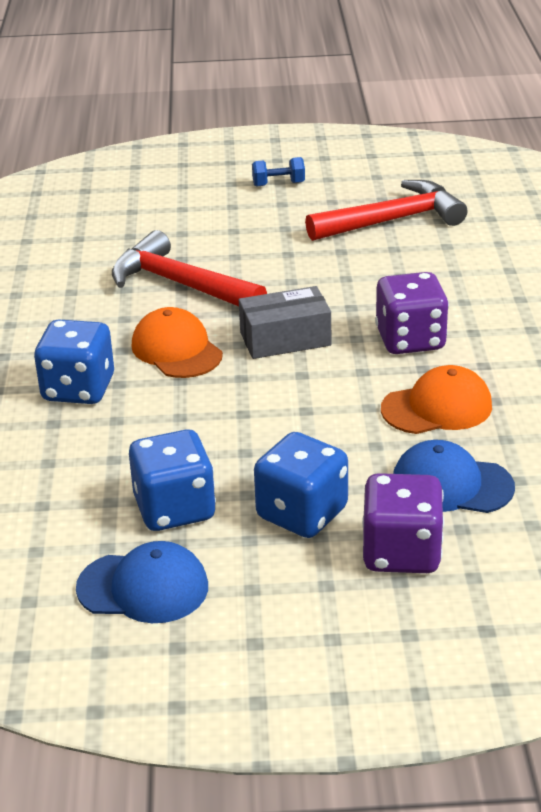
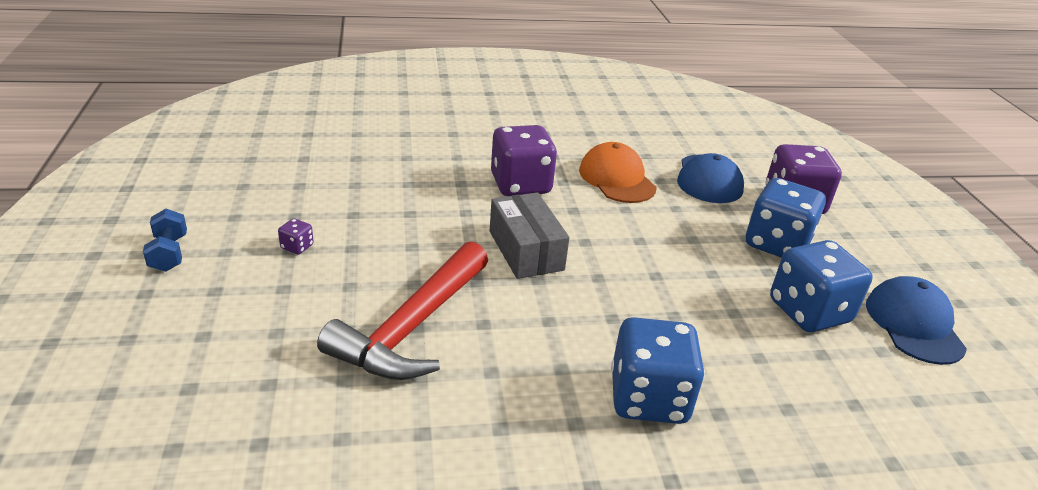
camera: 100 degrees left, 0 degrees up
(176, 350) = (555, 323): orange cap -> none
(288, 230) = (297, 247): none -> purple dice
(393, 220) = (295, 182): red hammer -> none

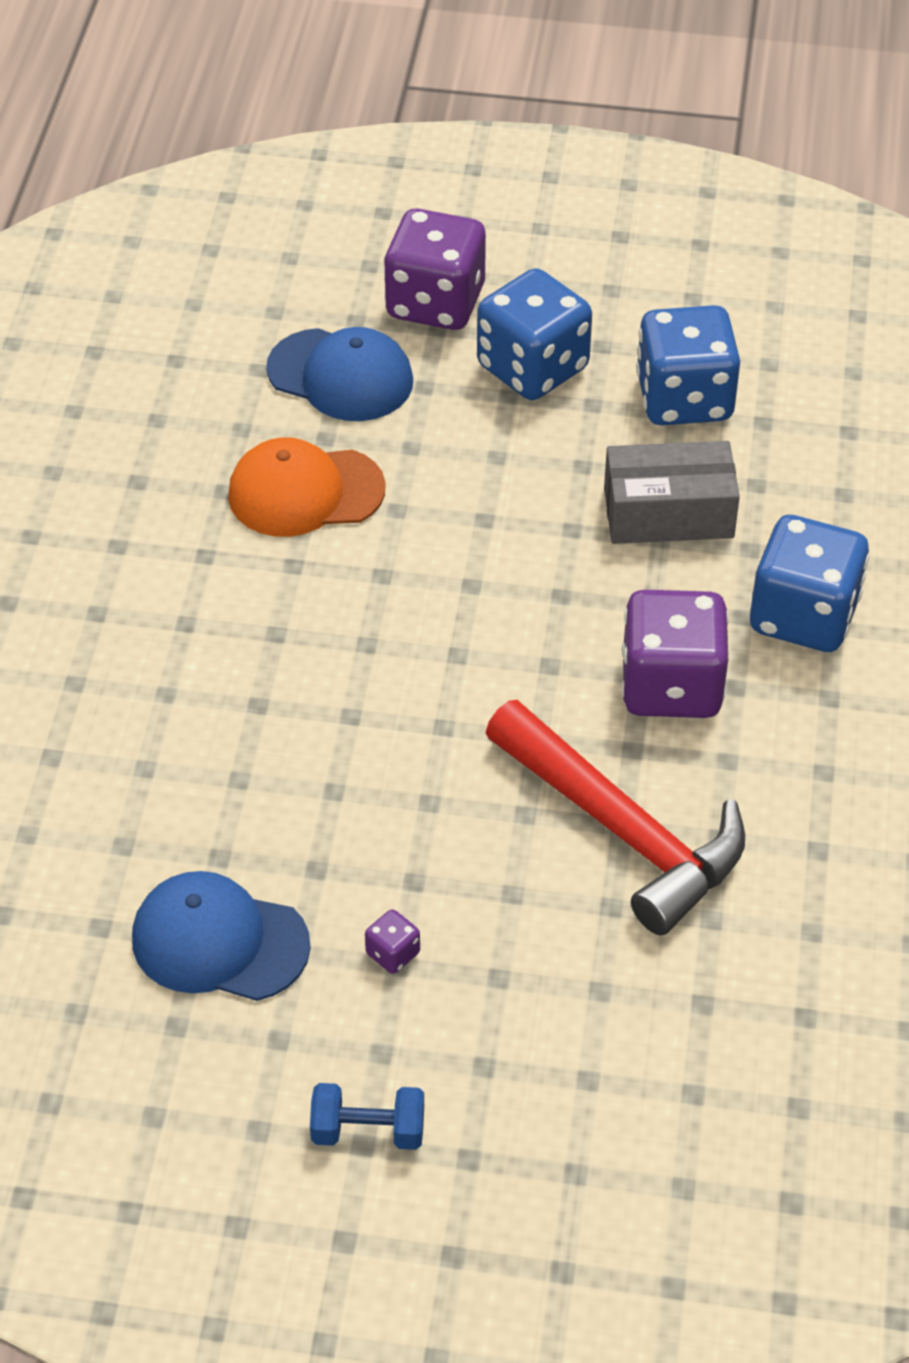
camera: 70 degrees left, 15 degrees up
(520, 185) = (287, 624): purple dice -> purple dice (671, 686)
(526, 250) = (476, 662): grey box -> grey box (668, 513)
(914, 324) = (730, 309): blue cap -> blue cap (219, 941)

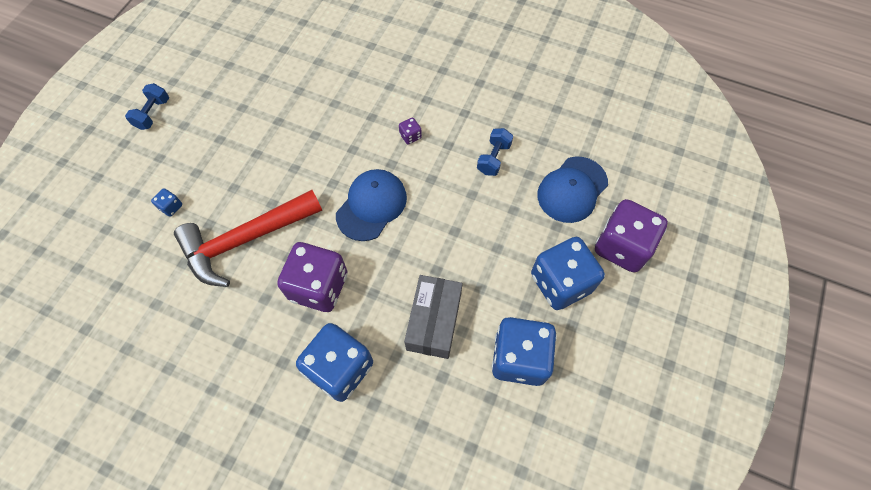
camera: 105 degrees right, 15 degrees up
(219, 941) = (259, 83): blue cap -> blue cap (371, 206)
(305, 492) = (494, 158): orange cap -> blue dumbbell
(393, 953) = (225, 138): purple dice -> purple dice (410, 136)
(597, 990) = (171, 207): none -> blue dice

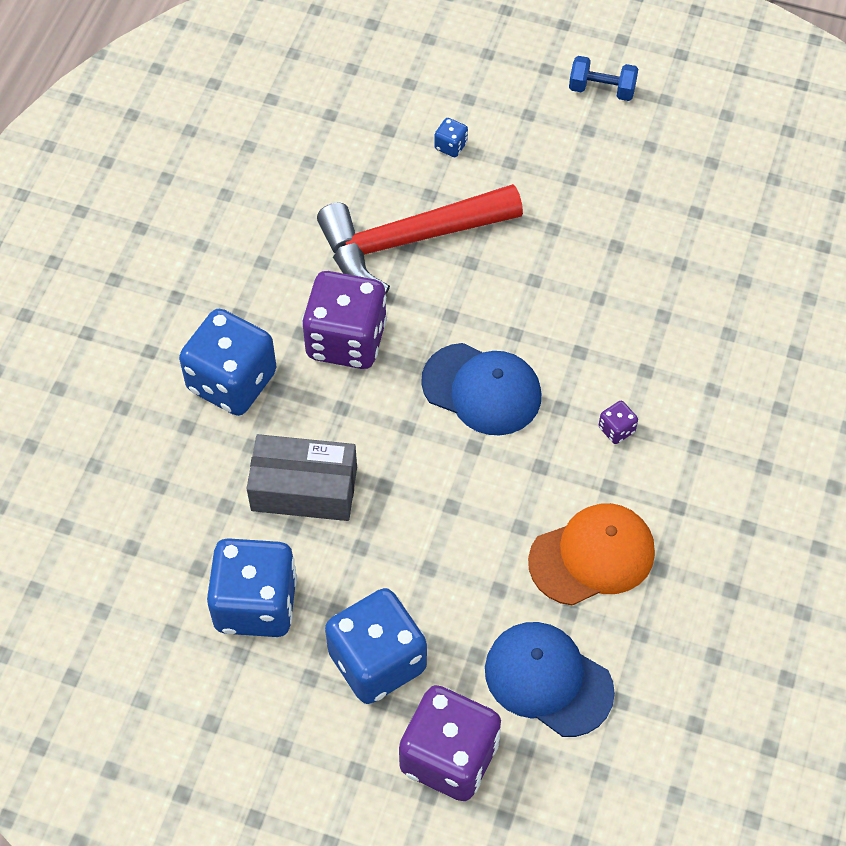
camera: 85 degrees right, 5 degrees down
(245, 240) = (408, 241): red hammer -> red hammer turned 75 degrees counterclockwise
(494, 158) = (592, 556): blue dumbbell -> orange cap

